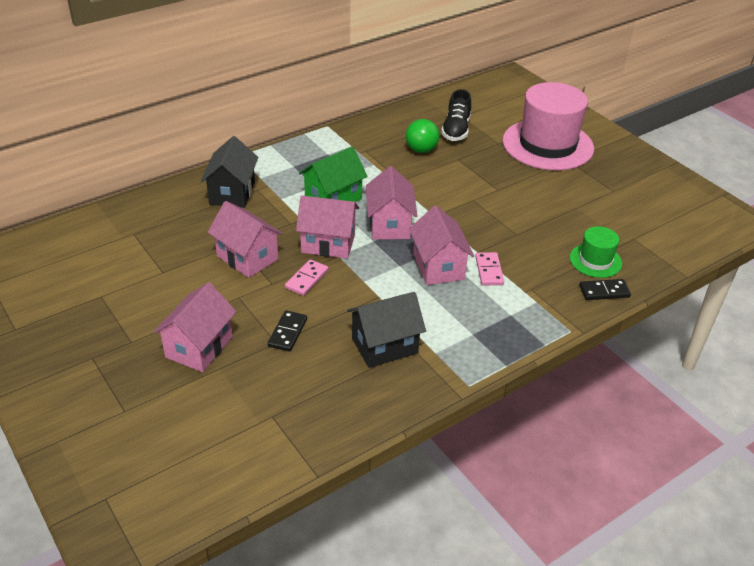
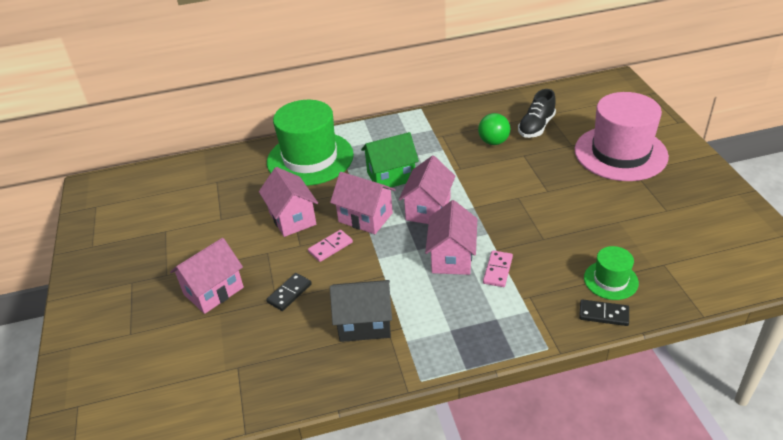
camera: 25 degrees right, 0 degrees up
(232, 193) = (310, 158): black house -> green hat

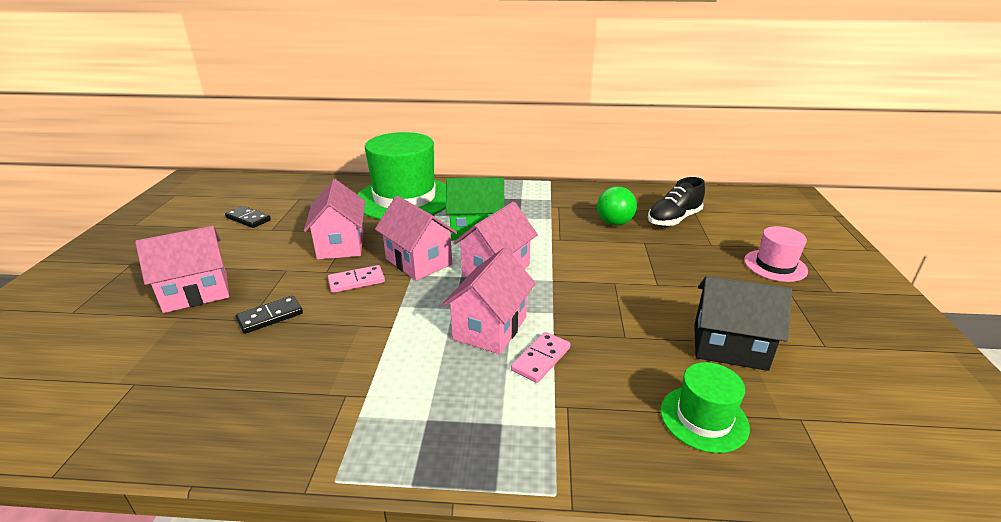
camera: 15 degrees right, 10 degrees down
(364, 324) = (324, 377): black house -> black house (729, 347)
(603, 314) = (672, 467): black domino -> black domino (248, 219)
(620, 153) = (775, 265): pink hat -> pink hat, size x0.48

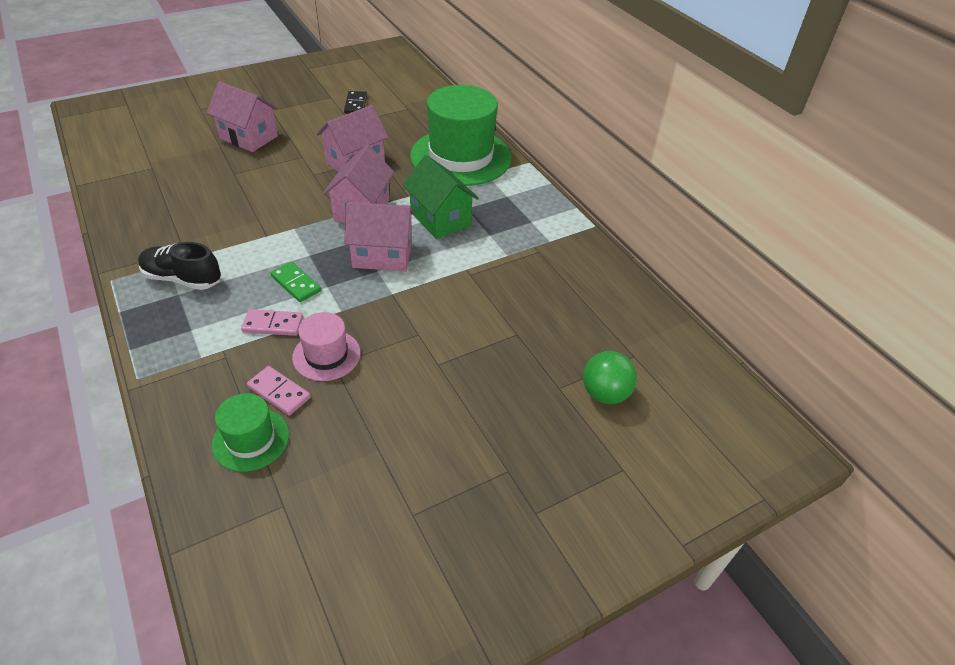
camera: 55 degrees right, 15 degrees up
(270, 317) = (243, 179): black domino -> none
(356, 281) = (311, 193): pink domino -> pink domino (279, 392)
(490, 328) = (296, 283): pink house -> green domino
(614, 223) = (539, 301): green ball -> green ball (605, 393)
(674, 219) = (593, 344): black shoe -> black shoe (183, 279)
(729, 347) = (363, 438): black house -> none
(775, 265) = (555, 452): pink hat -> pink hat (326, 355)

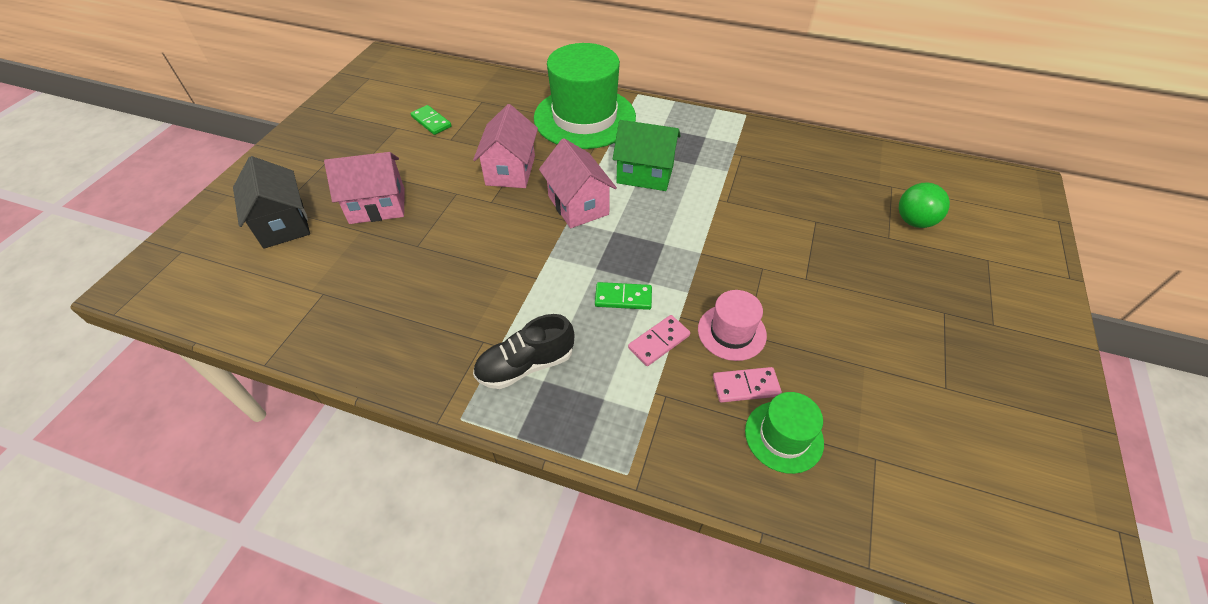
camera: 40 degrees left, 5 degrees up
(189, 118) = (283, 224): none -> black house
(356, 104) = (431, 122): black domino -> green domino
(382, 255) = (649, 229): pink house -> none

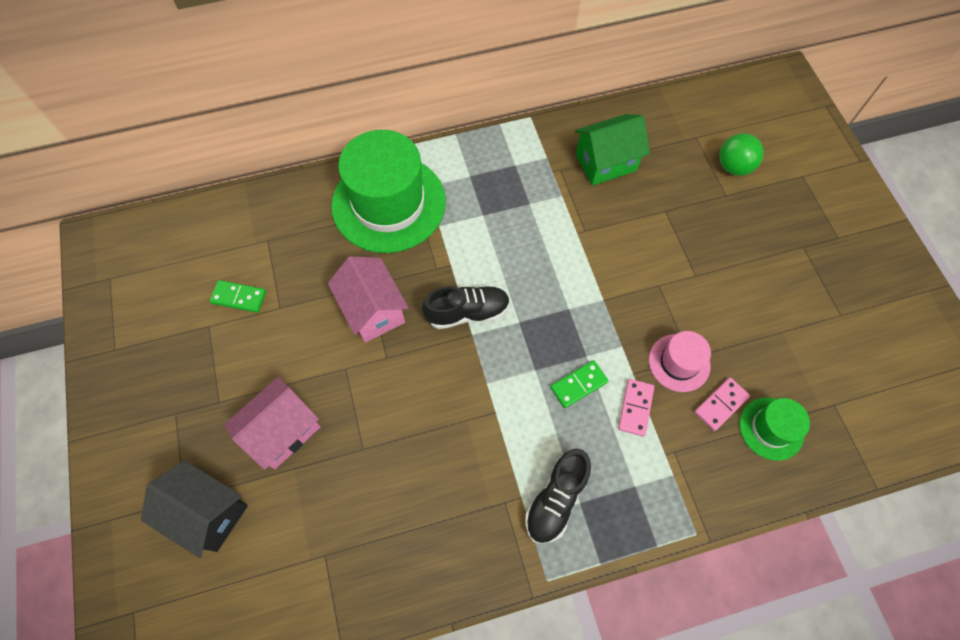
camera: 35 degrees left, 15 degrees up
(578, 205) = (467, 312): pink house -> black shoe
(645, 174) = (497, 241): green house -> green house (606, 163)

